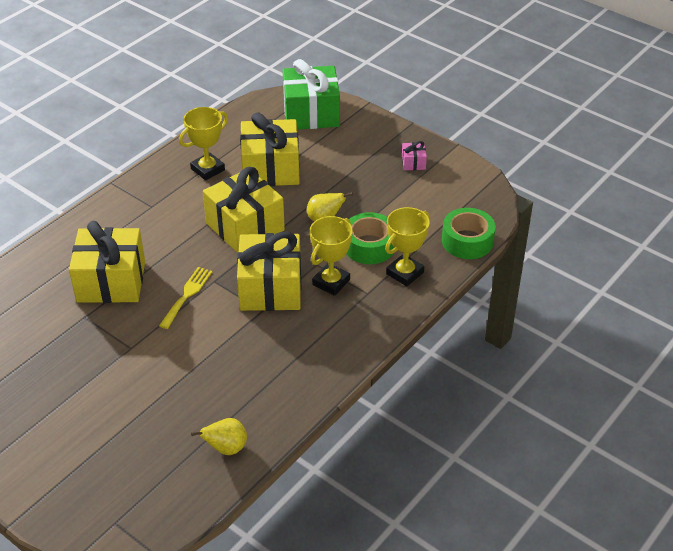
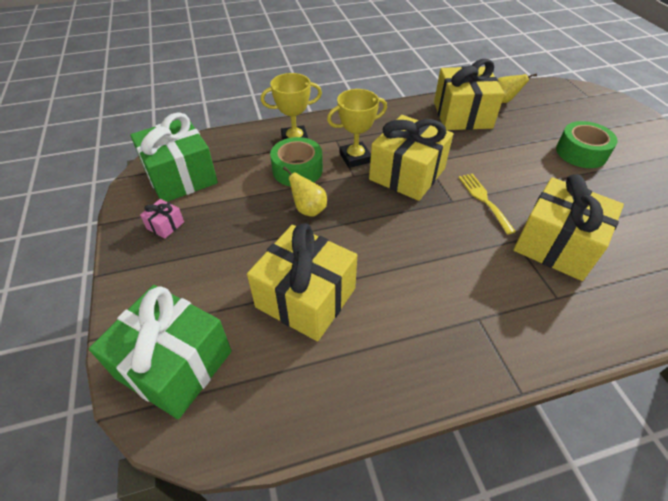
camera: 145 degrees left, 5 degrees up
(187, 295) = (484, 200): yellow fork -> yellow fork turned 105 degrees clockwise
(207, 169) = (379, 340): yellow trophy -> none
(245, 227) = (388, 239): yellow gift -> yellow gift (462, 115)
(454, 196) = (181, 176): none -> green gift
(467, 241) = (223, 141): green tape -> green tape (581, 152)

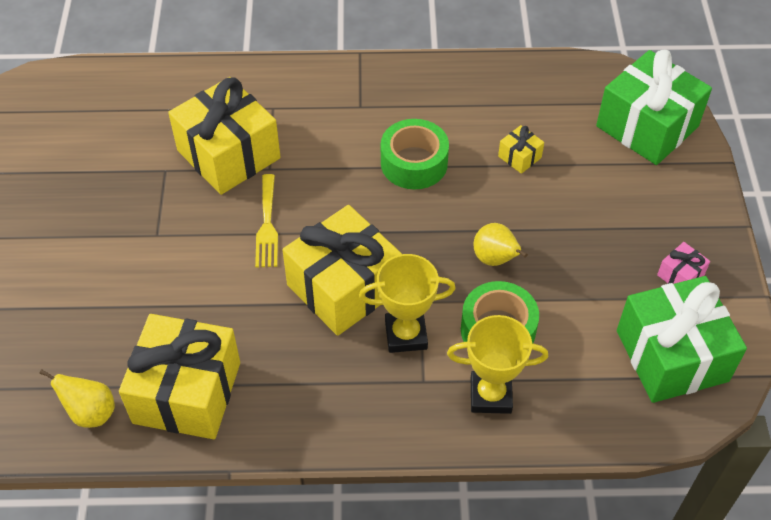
camera: 165 degrees left, 5 degrees up
(306, 297) = (519, 157): yellow gift -> yellow gift, size x0.41
(581, 152) = (74, 270): green tape -> green tape (414, 163)

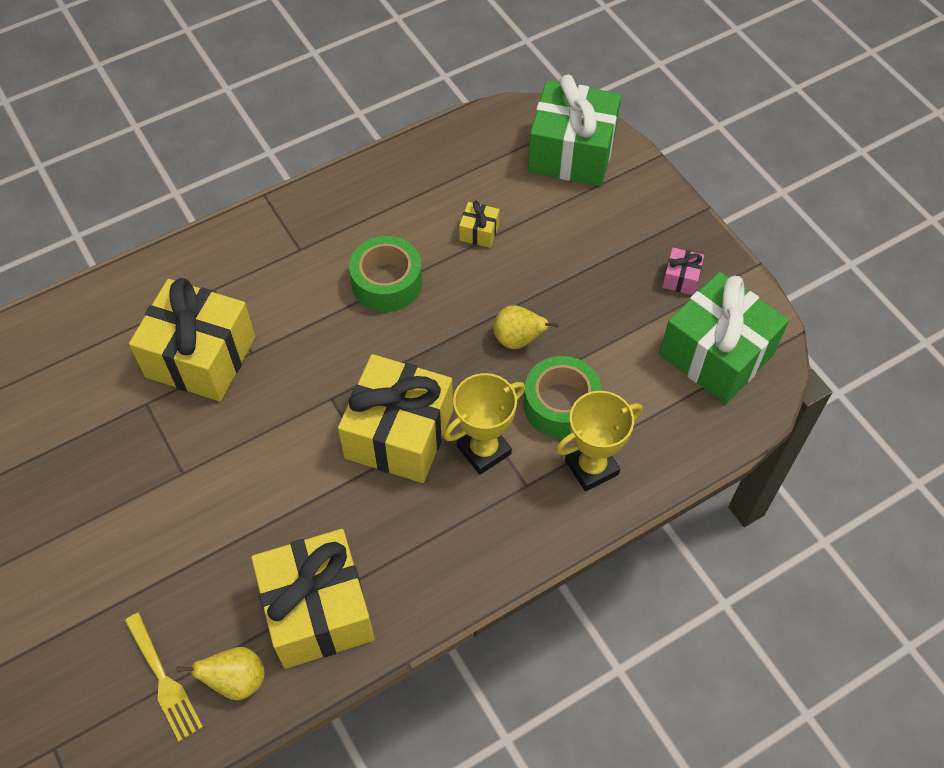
camera: 30 degrees left, 5 degrees up
(267, 225) = (287, 410): yellow fork -> yellow fork (164, 681)

